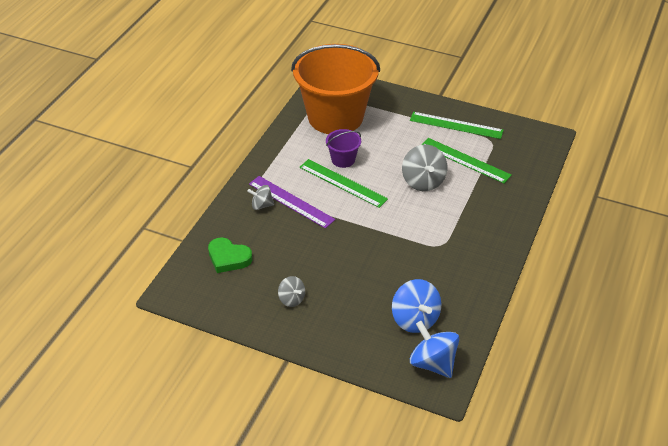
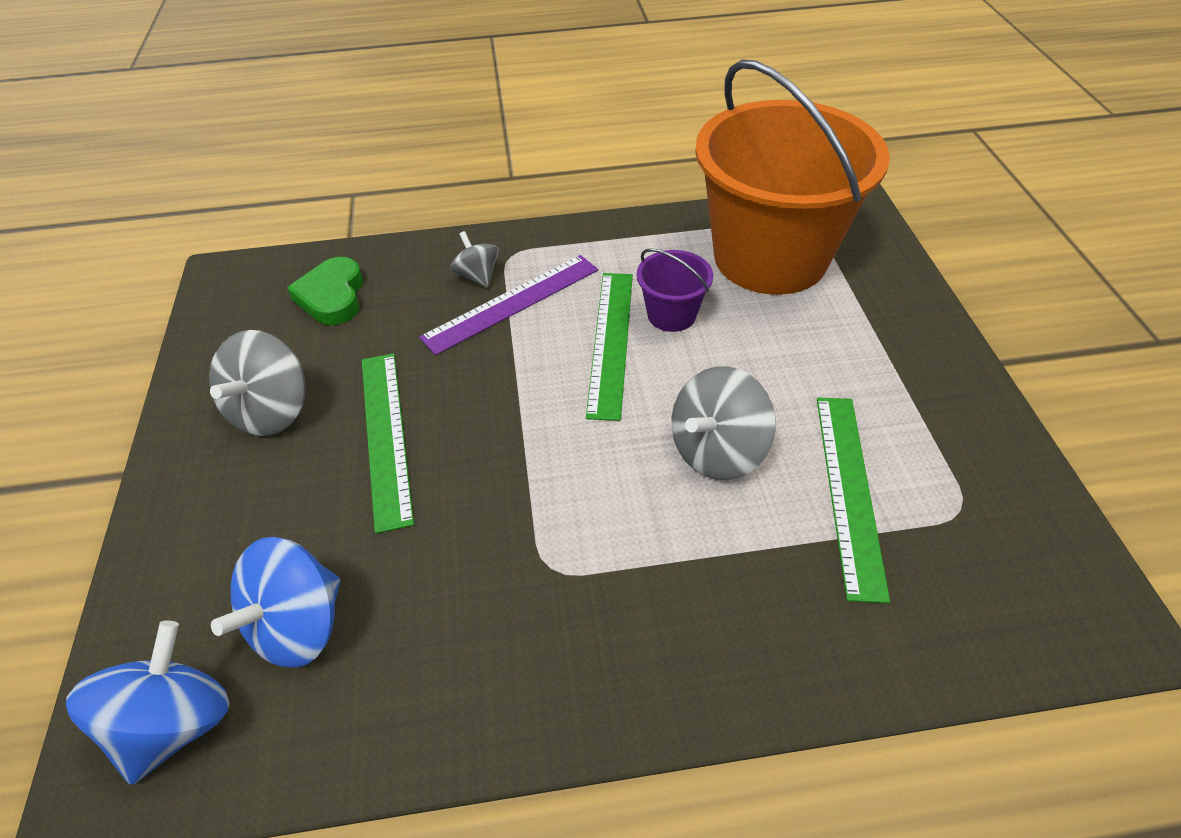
camera: 60 degrees right, 5 degrees up
(291, 201) = (512, 303): purple ruler -> purple ruler turned 45 degrees clockwise
(291, 299) = (272, 411): grey spinning top -> grey spinning top, size x1.71
(456, 125) = (940, 426): green ruler -> green ruler (386, 436)

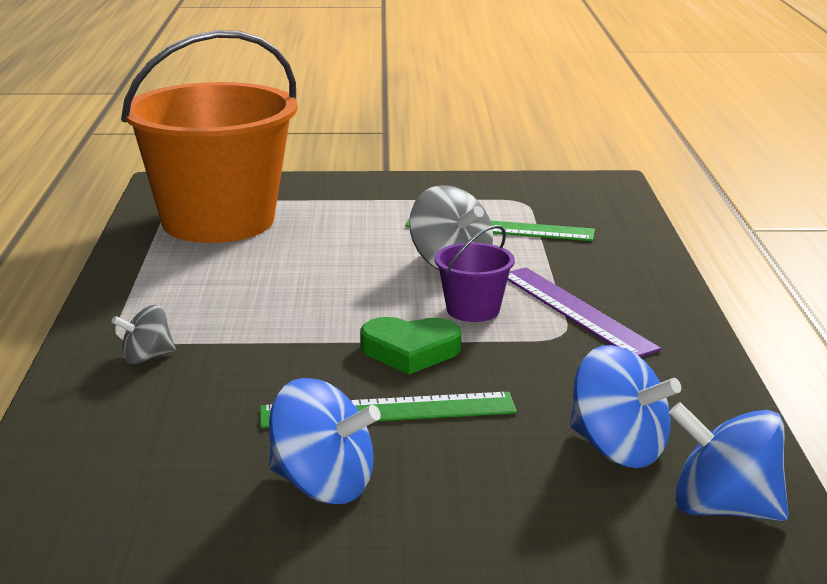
camera: 85 degrees left, 25 degrees down
(272, 411) = (322, 485): grey spinning top -> blue spinning top
(332, 296) = (120, 453): green heart -> green heart (410, 351)
(512, 303) = (209, 339): purple ruler -> purple ruler (575, 310)
(611, 341) = (298, 295): green ruler -> none
(671, 314) = (274, 267): purple bucket -> purple bucket (473, 310)

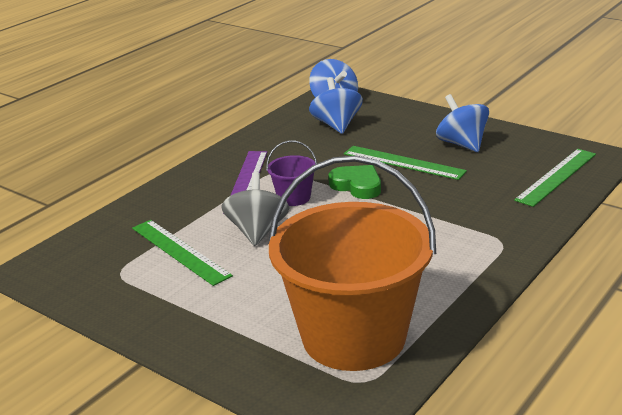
camera: 140 degrees left, 5 degrees up
(85, 468) = (556, 176): none -> green ruler
(147, 357) = (495, 224): grey spinning top -> none

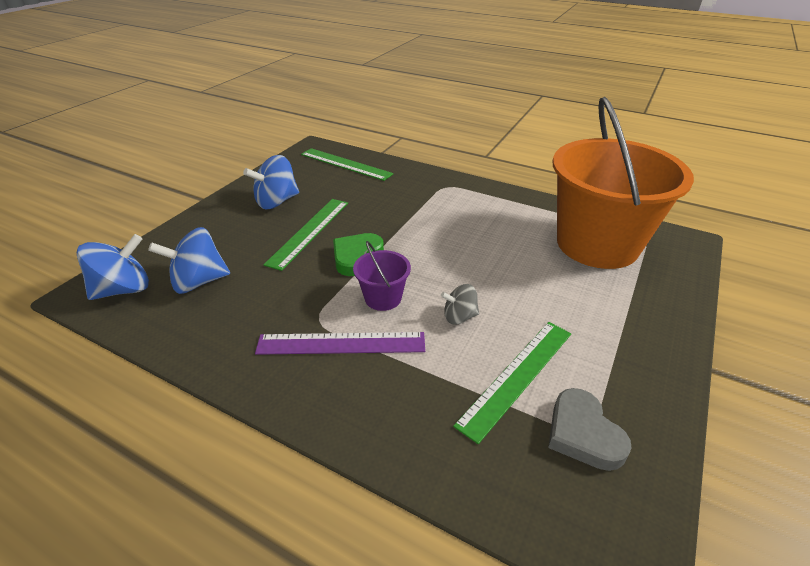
camera: 100 degrees left, 10 degrees up
(115, 271) = (583, 434): none -> grey heart
(257, 231) = (459, 317): grey spinning top -> grey spinning top, size x0.58

